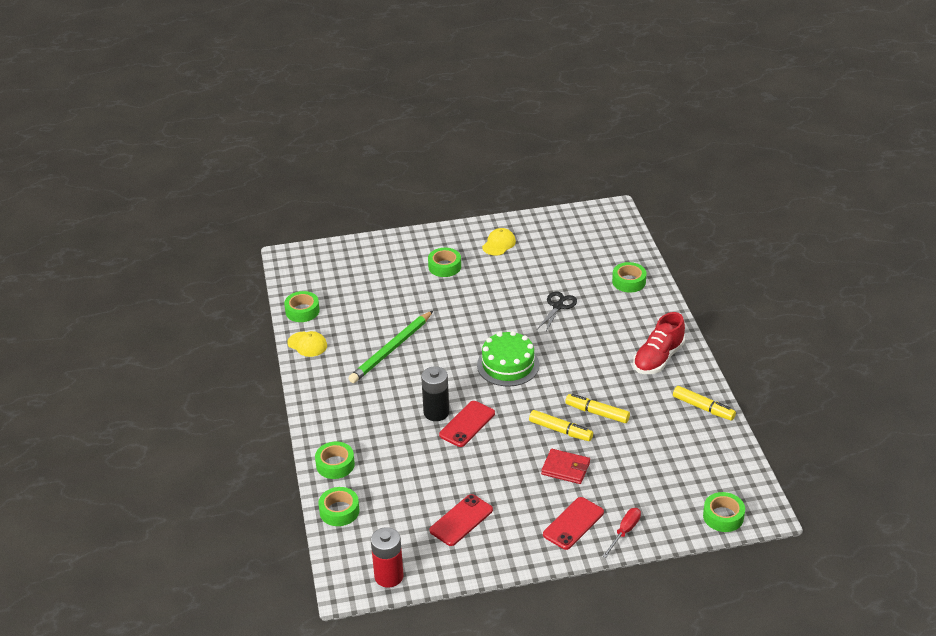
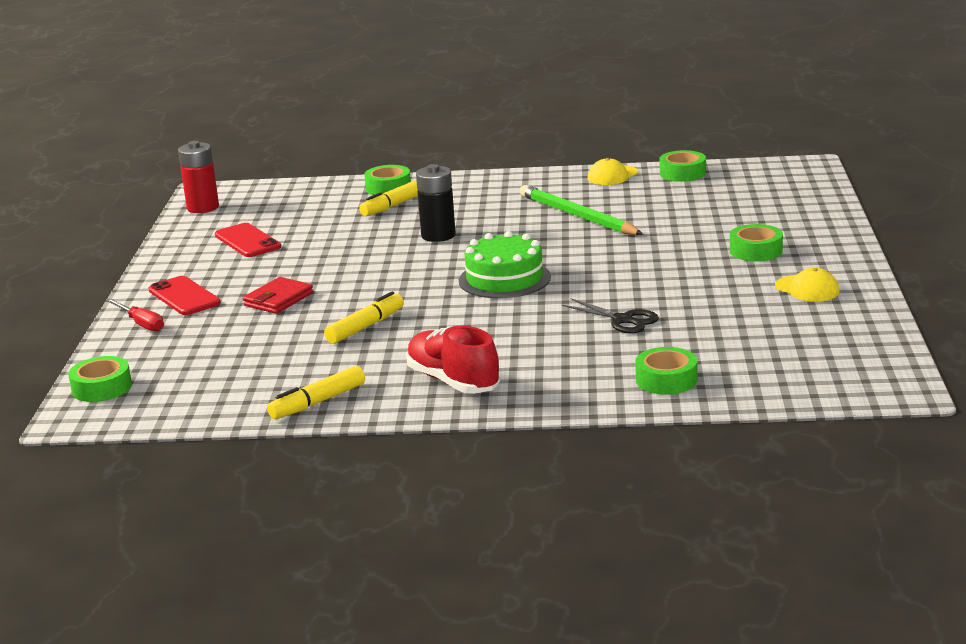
camera: 105 degrees right, 15 degrees down
(339, 511) = (316, 189): green tape -> none
(467, 424) = (404, 250): red phone -> none
(560, 430) = (349, 301): yellow marker -> yellow marker (394, 205)

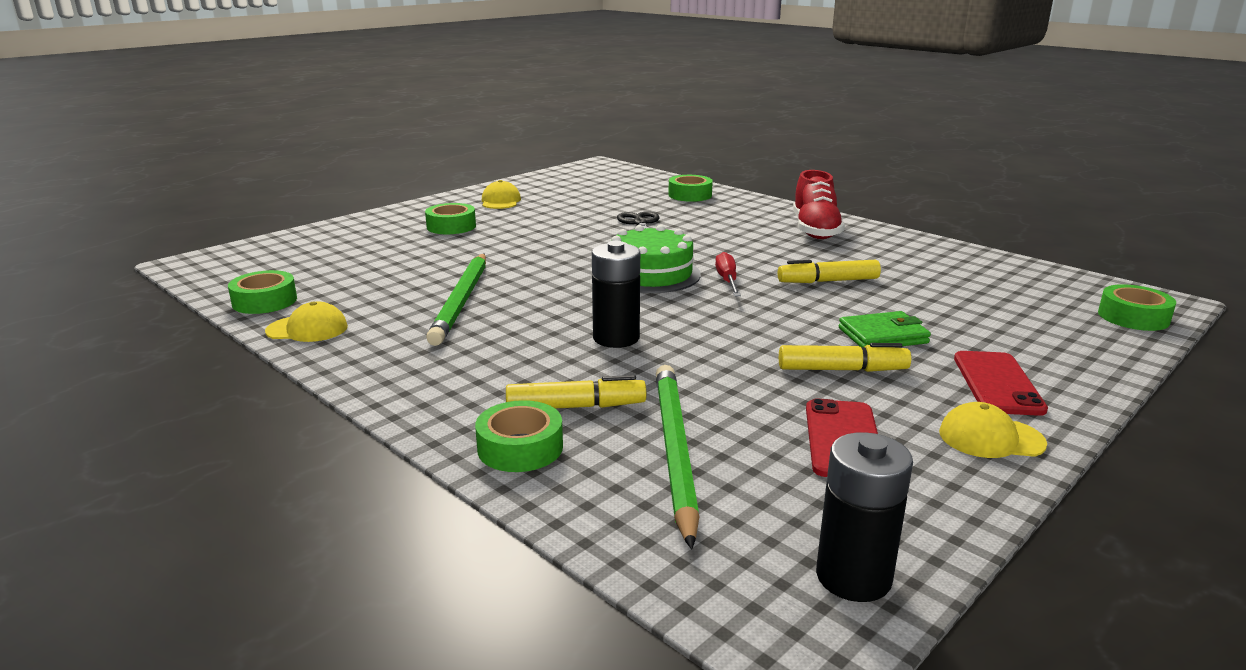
camera: 140 degrees left, 0 degrees up
(141, 324) = (1071, 368): red screwdriver -> red screwdriver (727, 280)
(174, 268) = (991, 438): none -> yellow cap
(203, 208) = (853, 577): red battery -> black battery
(278, 299) = (883, 336): red wallet -> green wallet
(318, 402) = (929, 249): yellow marker -> yellow marker (842, 370)
(320, 210) = (675, 451): none -> green pencil

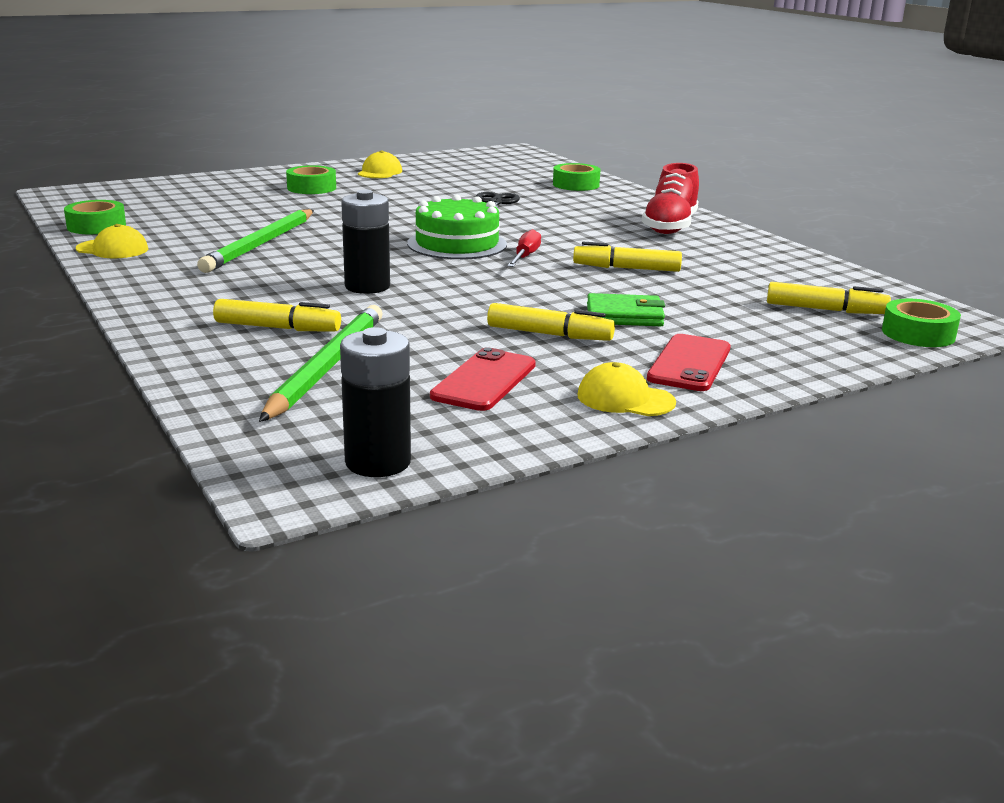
camera: 15 degrees right, 0 degrees up
(520, 448) = (202, 347): green tape -> none
(1035, 302) = (825, 310): none -> yellow marker

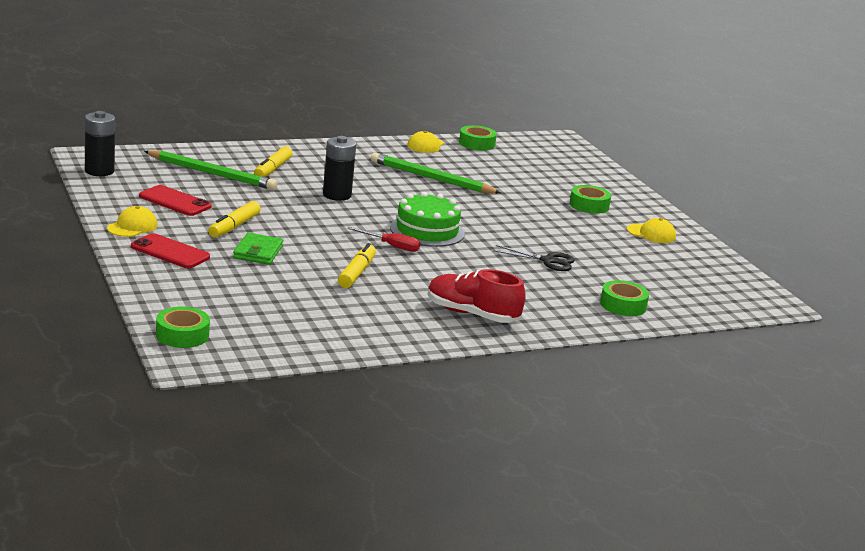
camera: 95 degrees right, 0 degrees up
(825, 310) = (243, 317): yellow marker -> none

